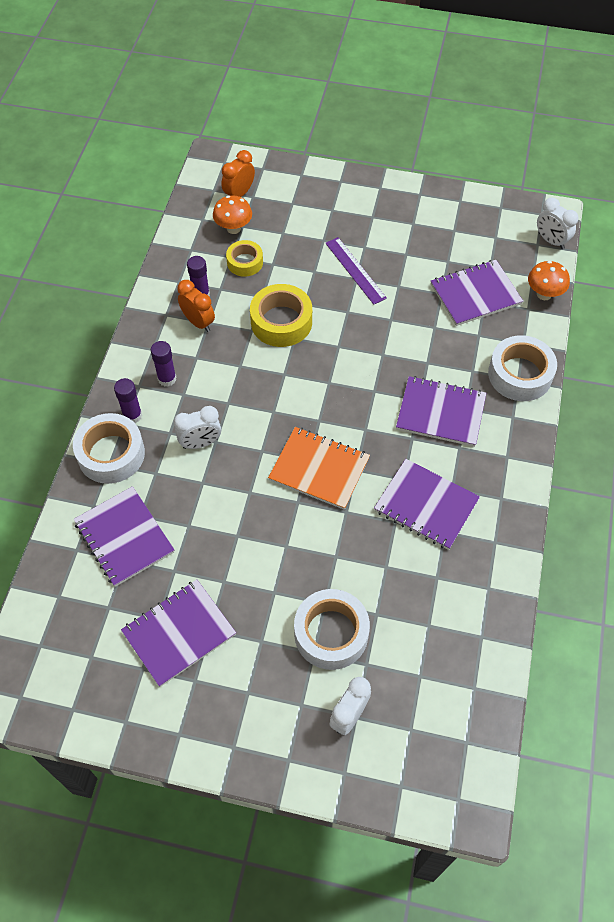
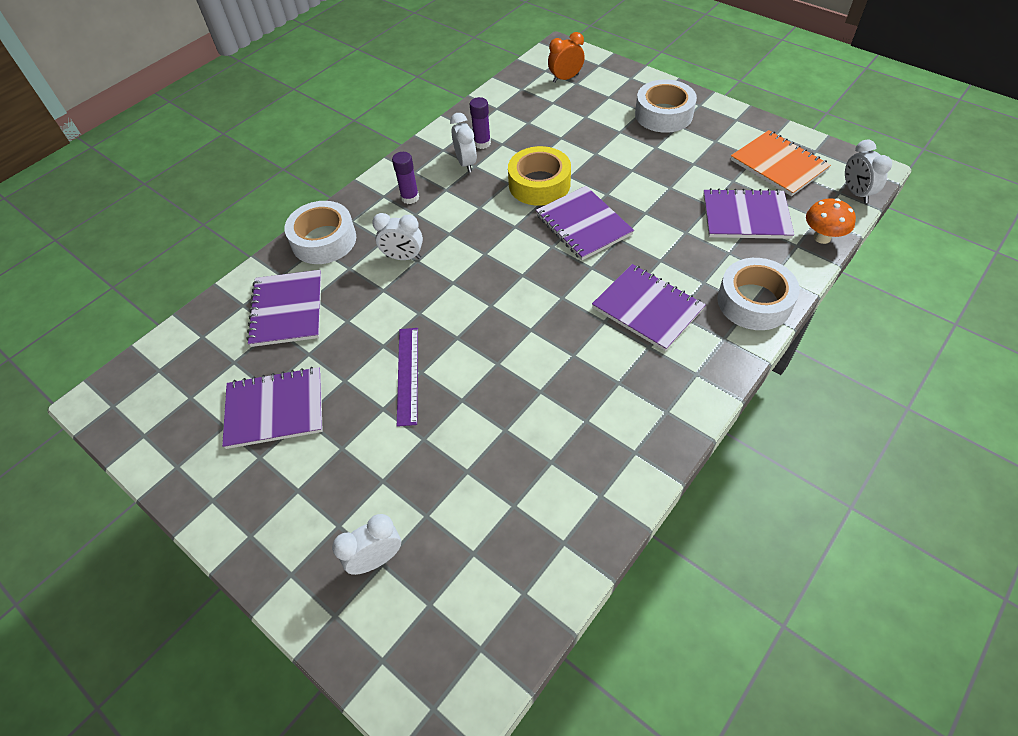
camera: 30 degrees right, 5 degrees down
(132, 415) = (362, 216): purple glue stick -> none
(198, 322) = (466, 163): orange clock -> white clock
(233, 228) = (544, 102): orange mushroom -> none
(245, 262) = (537, 129): yellow tape -> none
(319, 469) = (495, 316): orange notebook -> orange notebook (778, 165)
(331, 633) = (411, 470): white tape -> white tape (663, 114)
(355, 270) = (635, 163): purple ruler -> purple ruler (408, 375)
(426, 505) = (581, 388): purple notebook -> purple notebook (583, 225)

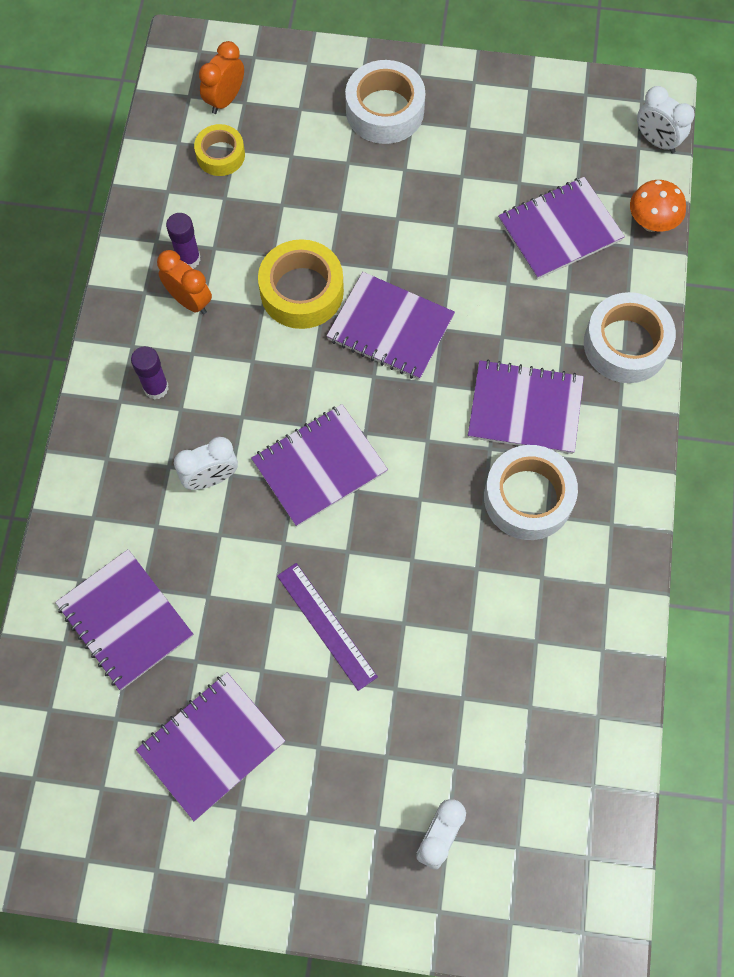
camera: 35 degrees left, 15 degrees up
(324, 240) = (94, 503): white tape -> white tape (528, 497)
(466, 163) = (189, 301): white clock -> orange clock
(476, 281) = (319, 466): none -> purple notebook
(542, 102) = (220, 155): none -> yellow tape
(778, 165) = (556, 135): orange notebook -> none

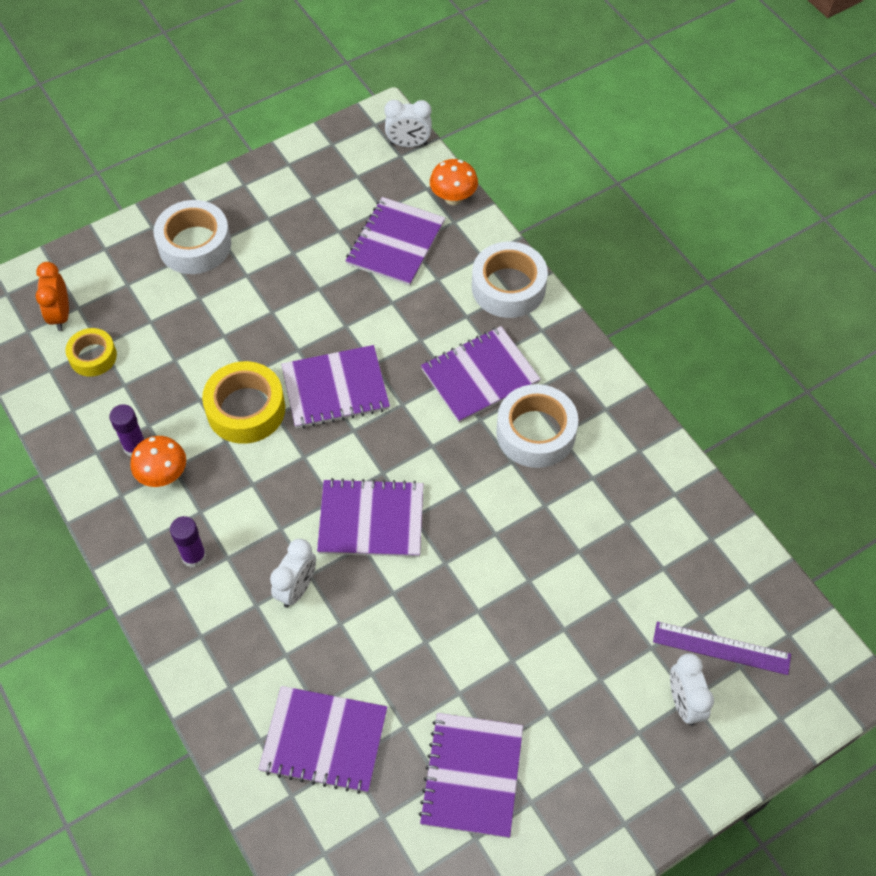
camera: 40 degrees left, 10 degrees down
(189, 301) = (163, 476): orange clock -> orange mushroom
(319, 466) = (371, 520): purple notebook -> purple notebook turned 75 degrees clockwise
(326, 625) = (477, 625): purple ruler -> purple ruler (721, 648)

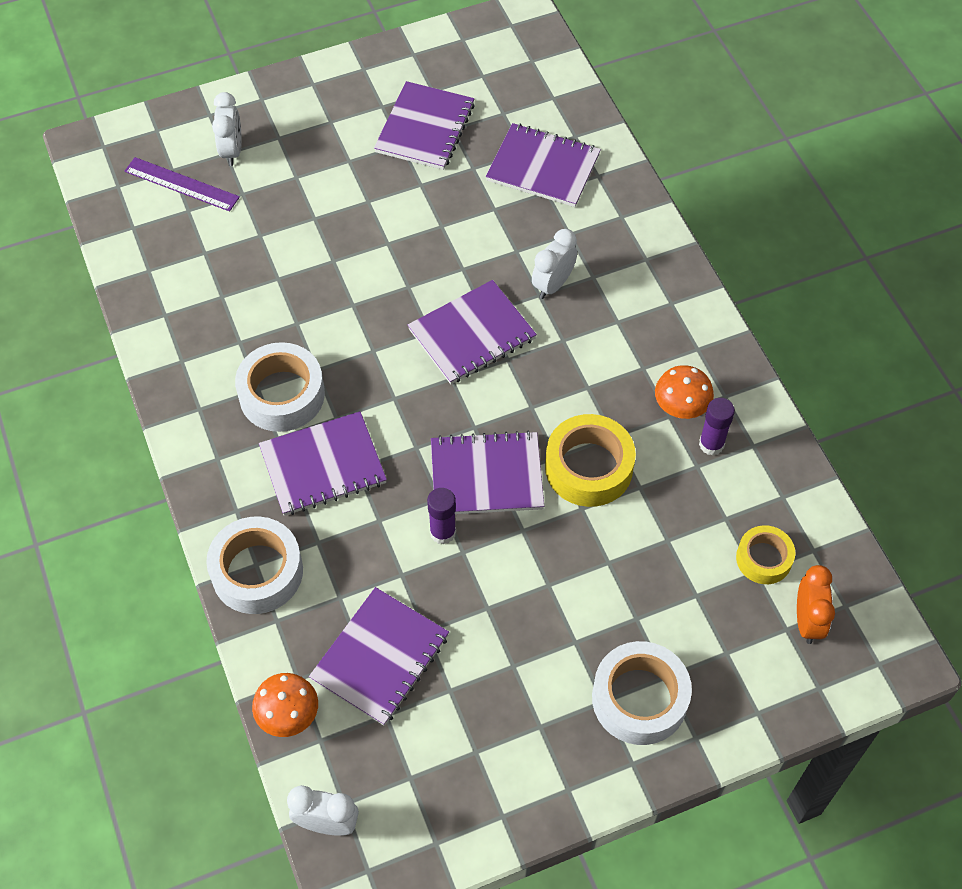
camera: 170 degrees left, 0 degrees up
(194, 556) = (650, 327): purple glue stick -> purple glue stick (443, 532)
(371, 520) = (472, 334): purple notebook -> purple notebook turned 45 degrees counterclockwise

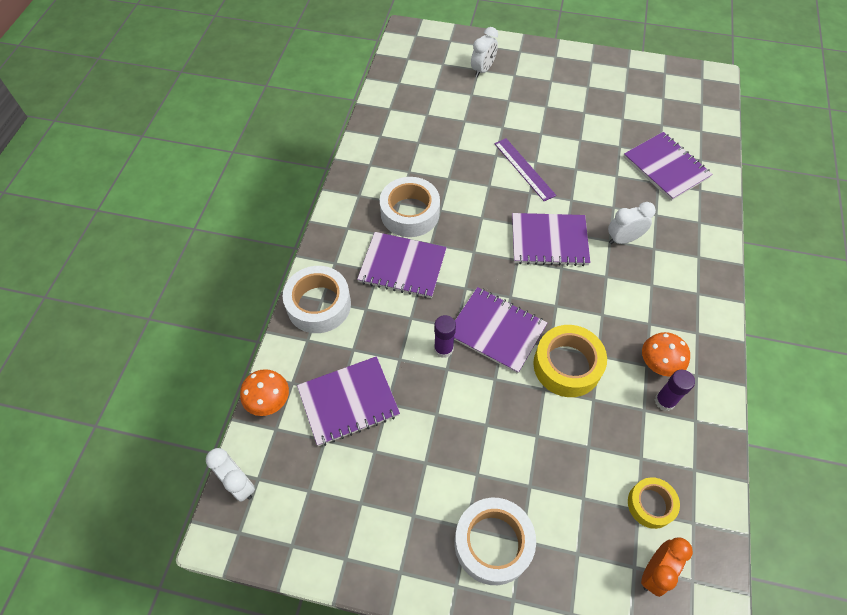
camera: 35 degrees right, 0 degrees up
(181, 184) = (442, 74): purple ruler -> purple ruler (524, 169)
(425, 128) = (605, 110): purple notebook -> none

